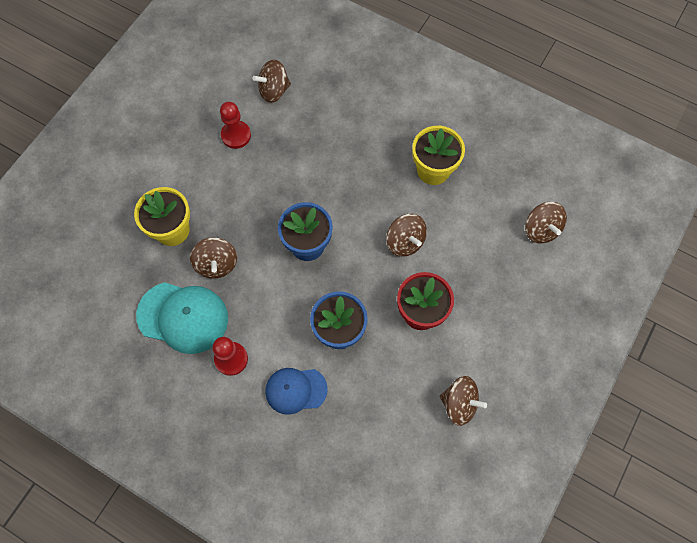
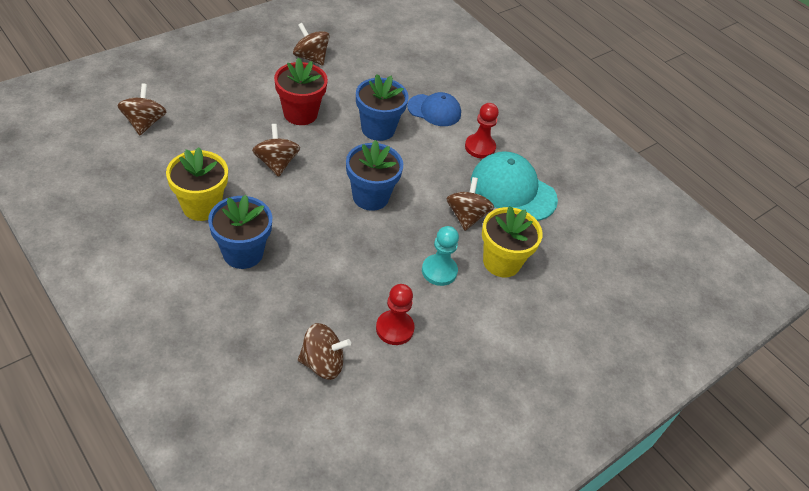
camera: 165 degrees left, 20 degrees down
(221, 198) = (439, 271): none -> turquoise pawn
(376, 145) = (243, 253): none -> blue flower pot

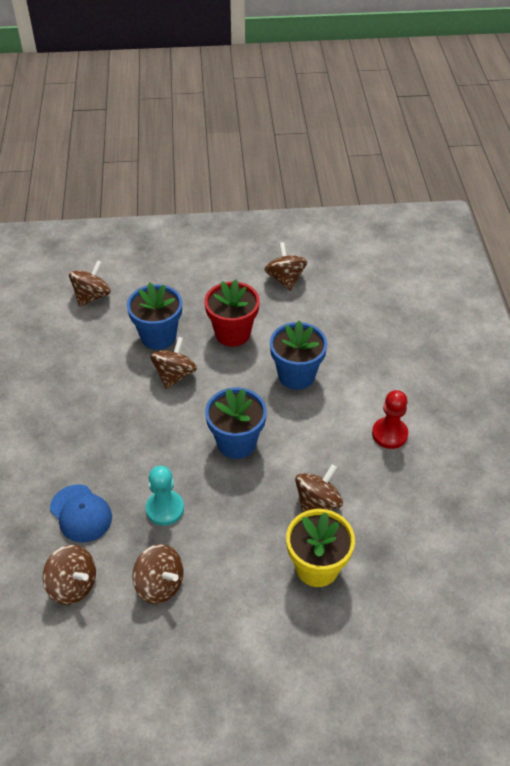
camera: 40 degrees right, 0 degrees up
(201, 206) = (82, 392): yellow flower pot -> none
(243, 253) = (83, 450): blue flower pot -> blue flower pot (158, 336)
(394, 328) = (160, 584): red pawn -> brown spinning top
(434, 110) = (370, 376): blue cap -> blue cap (81, 513)
(439, 271) = (245, 547): turquoise pawn -> turquoise pawn (165, 509)
(512, 190) = (390, 495): turquoise cap -> none

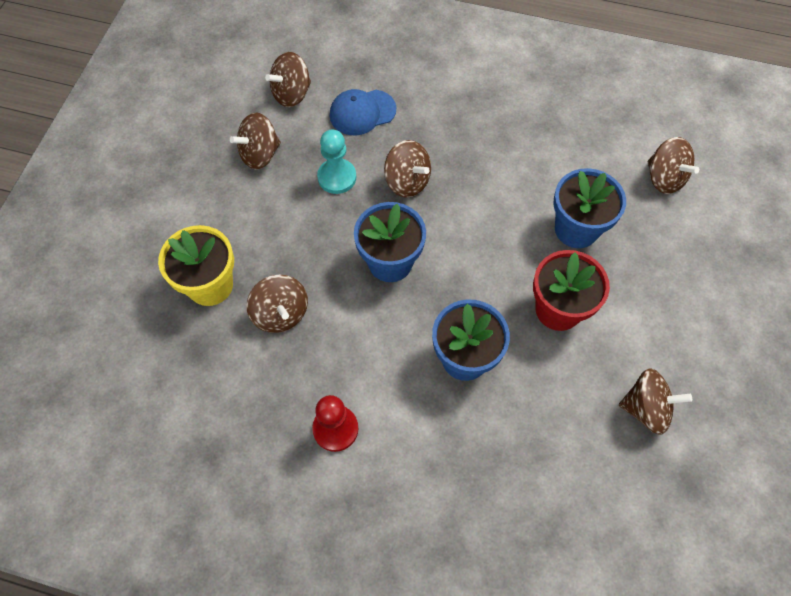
camera: 110 degrees right, 15 degrees up
(174, 375) = (509, 230): brown spinning top -> brown spinning top (407, 181)

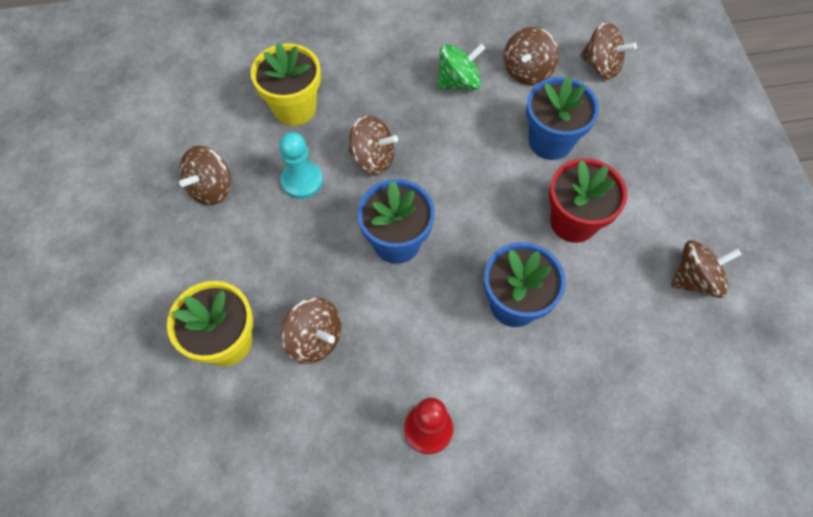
camera: 25 degrees left, 0 degrees up
(292, 94) = (214, 116): brown spinning top -> brown spinning top (527, 71)
(362, 112) = (294, 108): blue cap -> yellow flower pot
(519, 143) = (458, 82): none -> green spinning top

